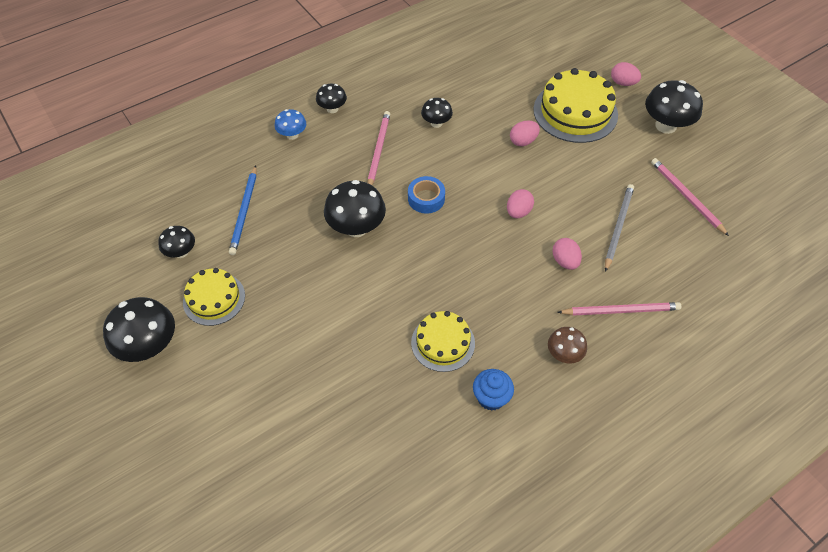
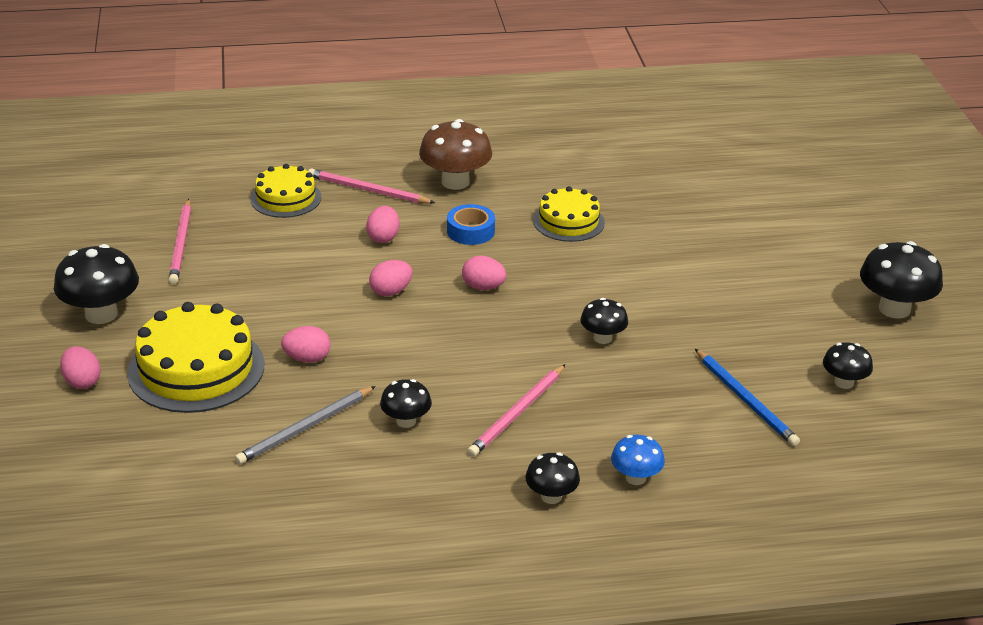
camera: 155 degrees left, 20 degrees down
(214, 299) = (810, 326): yellow cake -> yellow cake (286, 198)
(244, 212) = (746, 400): blue pencil -> blue pencil turned 120 degrees clockwise
(356, 227) = (602, 338): black mushroom -> black mushroom, size x0.57
(426, 199) = (493, 339): blue tape -> blue tape (470, 231)
(461, 241) = (483, 287): none -> pink egg
(491, 398) = (550, 178): blue cupcake -> none
(564, 354) = (455, 182): brown mushroom -> brown mushroom, size x1.75
(618, 227) = (292, 245): grey pencil -> grey pencil (305, 428)

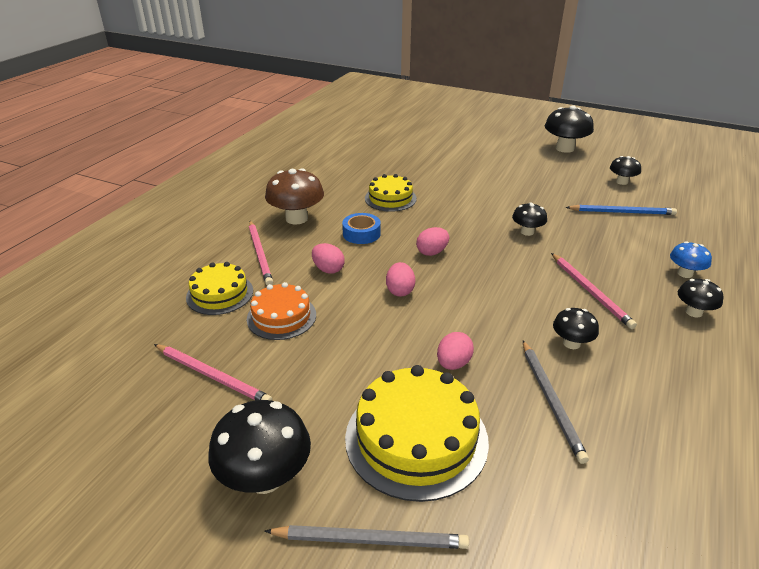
camera: 55 degrees left, 0 degrees up
(82, 381) = (371, 540): pink egg -> grey pencil
(285, 243) = (281, 317): none -> orange cake
(368, 190) = (260, 254): pink pencil -> pink pencil turned 75 degrees counterclockwise

